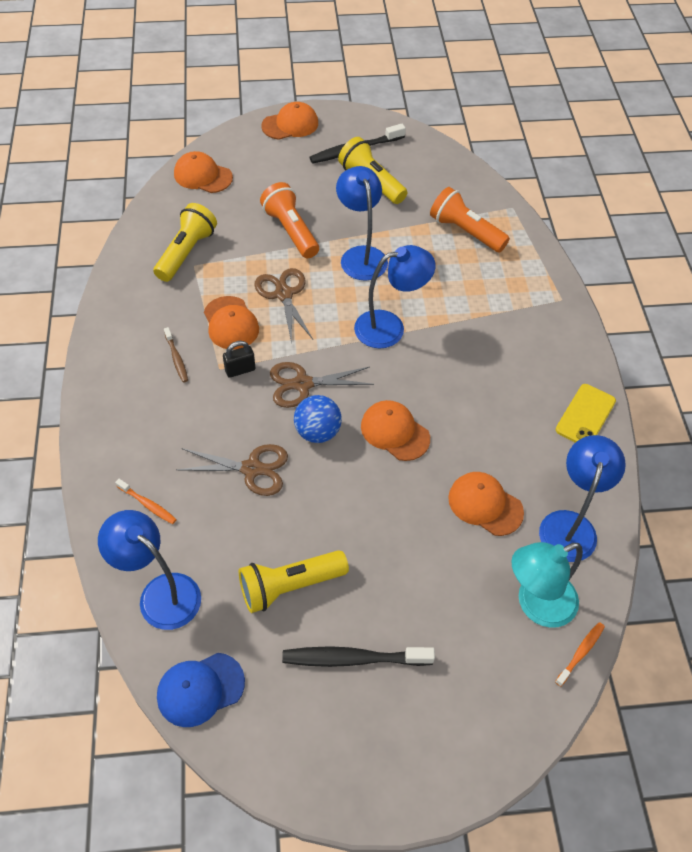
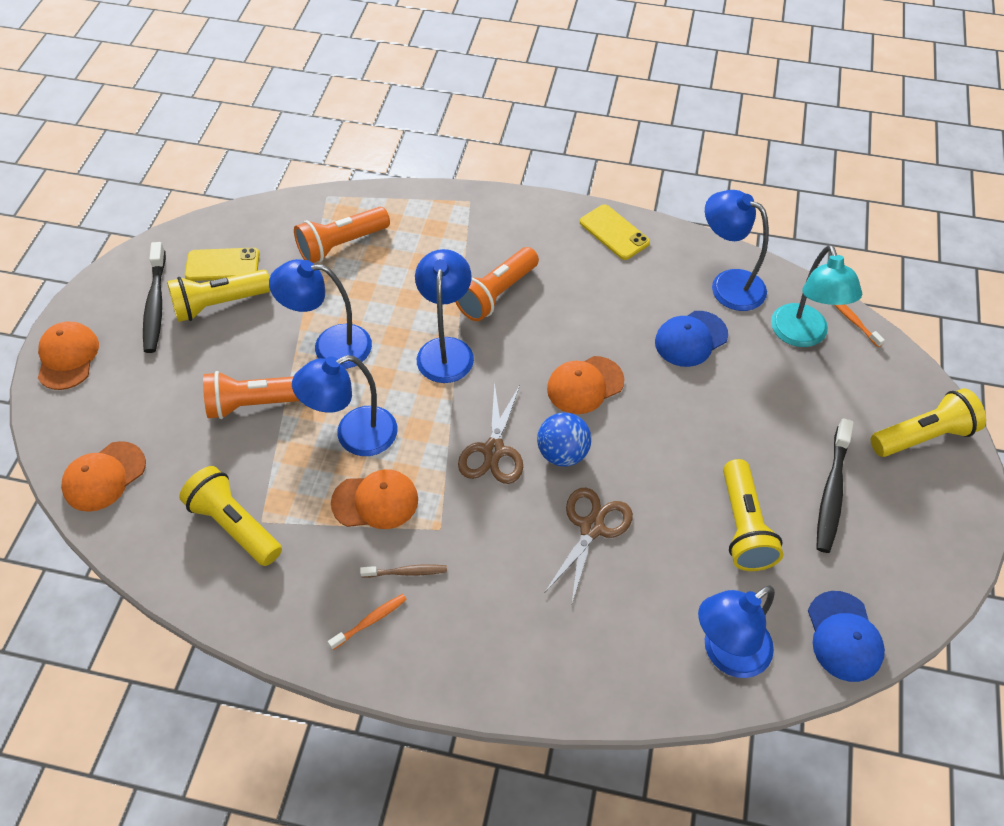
camera: 70 degrees left, 0 degrees up
(147, 504) = (609, 645): orange toothbrush -> orange toothbrush (370, 621)
(240, 370) = (450, 507): black padlock -> none
(283, 294) = (354, 436): brown scissors -> blue lamp
(409, 171) = (222, 265): none -> yellow phone
(455, 742) = (923, 436): none -> yellow flashlight
(465, 345) = (496, 294): none -> orange flashlight
(485, 505) = (691, 339): orange cap -> blue cap

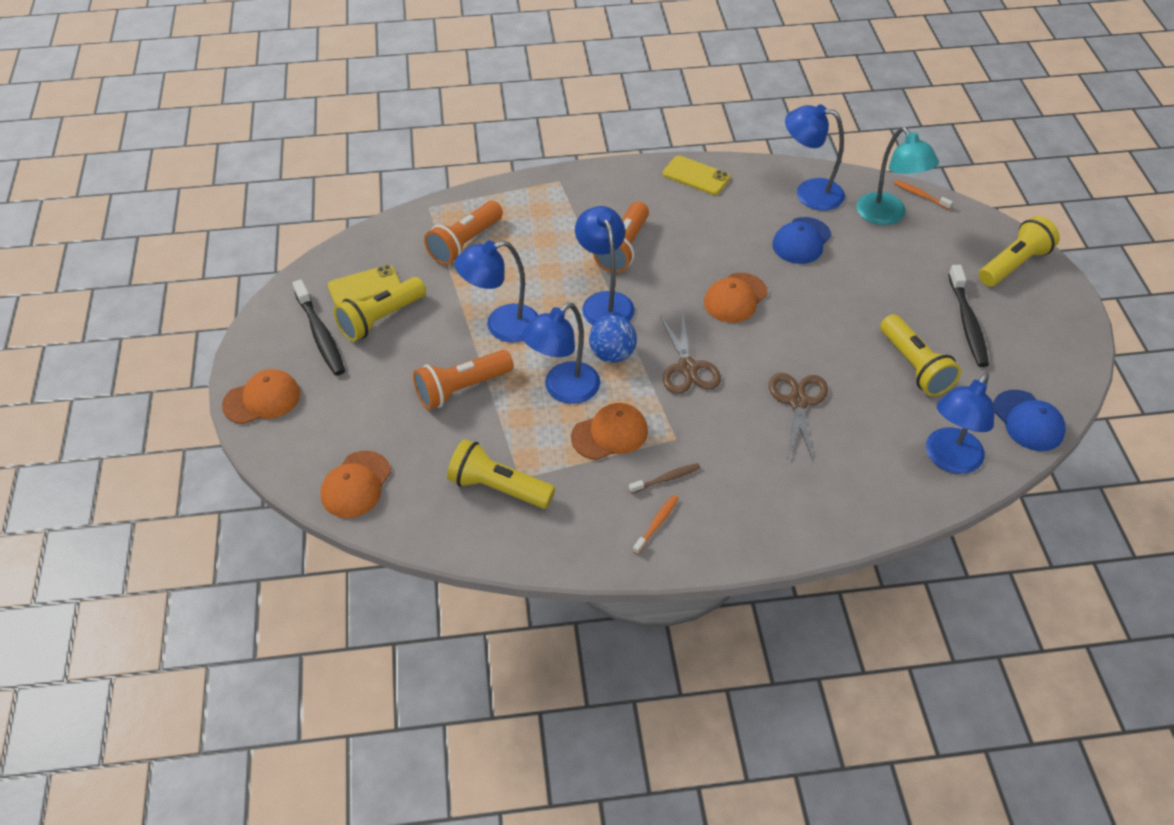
camera: 20 degrees left, 5 degrees down
(68, 357) = (262, 399): orange cap -> orange cap turned 90 degrees clockwise
(562, 453) = (745, 354): blue ball -> blue ball (612, 354)

